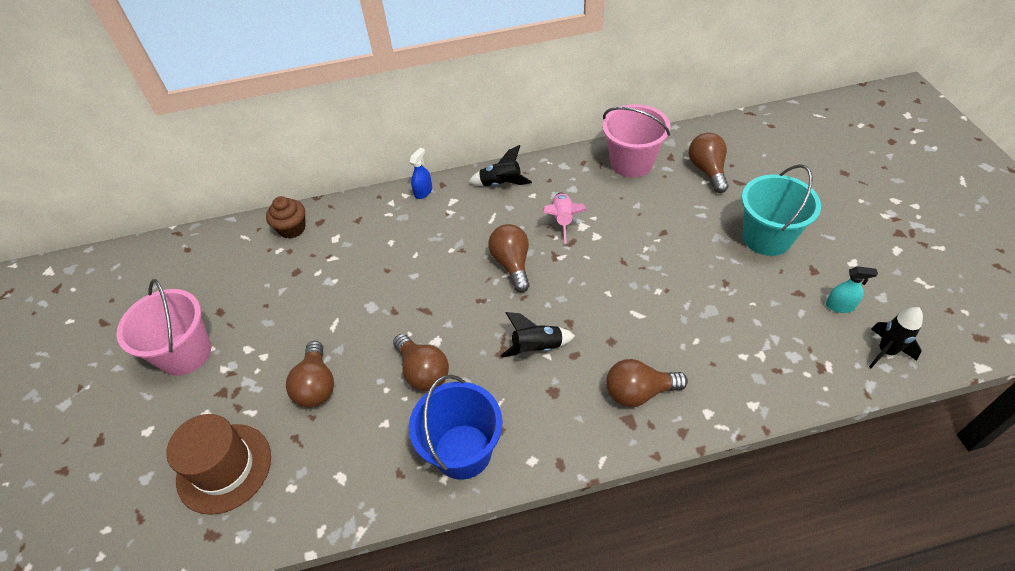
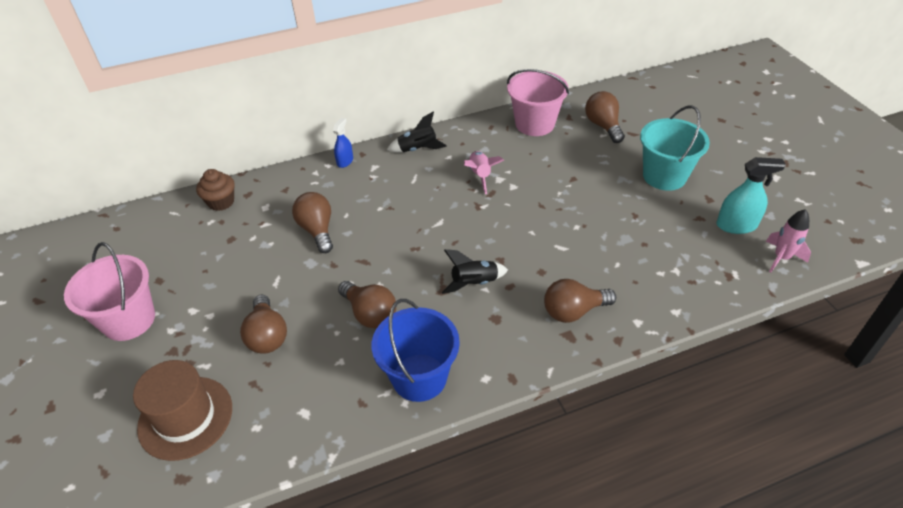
camera: 10 degrees left, 5 degrees down
(512, 264) = (439, 215): brown light bulb -> brown light bulb (317, 230)
(840, 306) = (736, 225): turquoise spray bottle -> turquoise spray bottle, size x1.60
(886, 351) = (781, 258): black rocket -> pink rocket

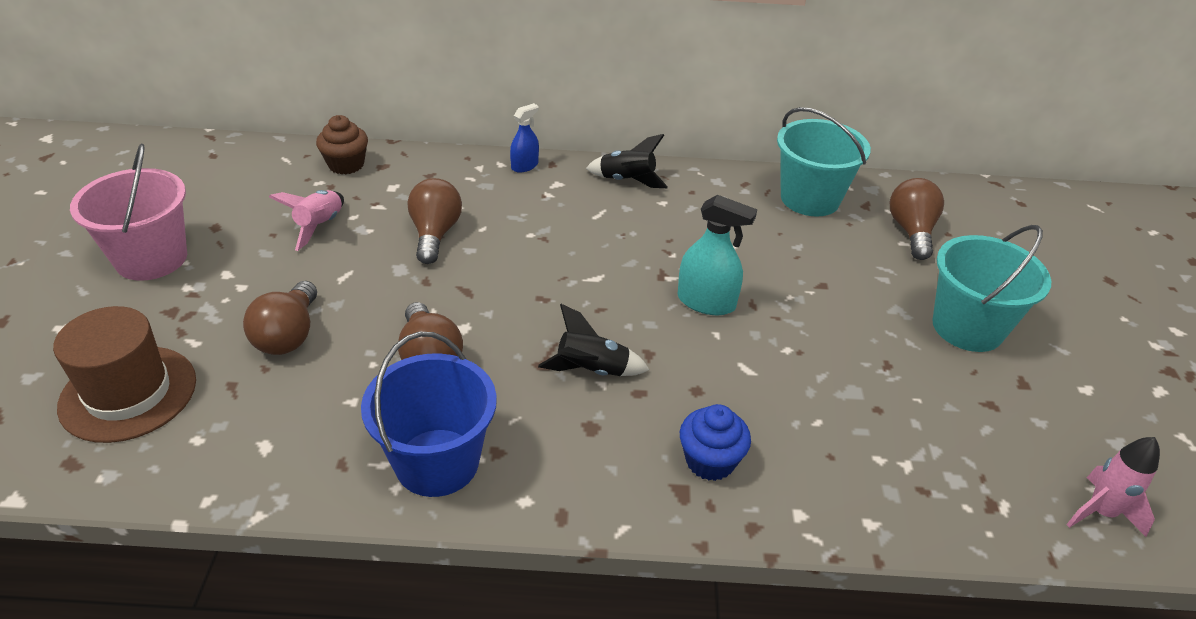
camera: 20 degrees right, 5 degrees down
(480, 176) = (690, 239): pink rocket -> pink rocket (320, 226)
(534, 124) = (810, 199): pink bucket -> turquoise bucket
(573, 311) = (710, 461): brown light bulb -> blue cupcake
(736, 225) = (1048, 436): turquoise spray bottle -> turquoise spray bottle (706, 302)

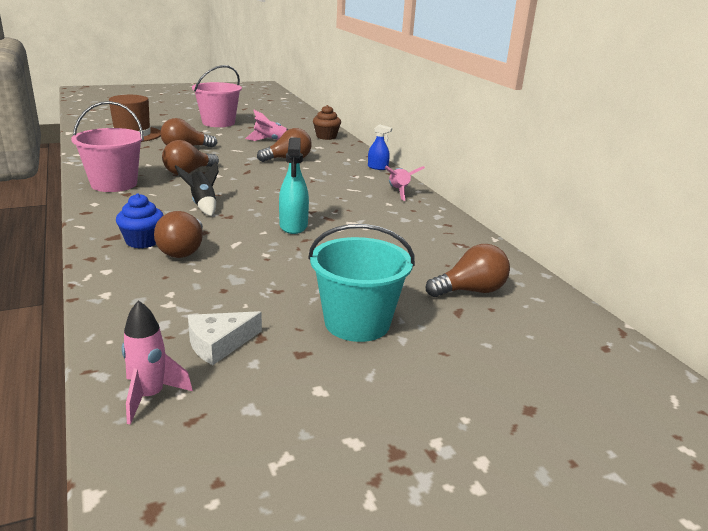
camera: 65 degrees right, 15 degrees down
(437, 462) = (114, 184): blue bucket -> pink bucket
(627, 181) = (399, 192): black rocket -> pink rocket
(754, 423) = (183, 250): none -> brown light bulb
(810, 199) = (460, 247): turquoise bucket -> none
(1001, 439) = (219, 343): none -> white cheese

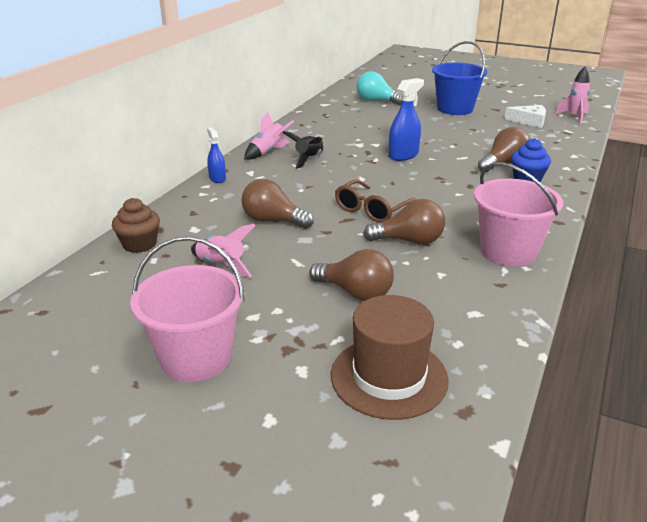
camera: 130 degrees left, 5 degrees up
(202, 205) = (446, 194): black rocket -> black rocket (309, 159)
(240, 180) = (372, 210): none -> brown glasses
(293, 226) = (403, 155): turquoise spray bottle -> blue spray bottle
(357, 323) = (455, 109): turquoise bucket -> blue bucket
(470, 291) = (376, 101): brown light bulb -> turquoise light bulb

